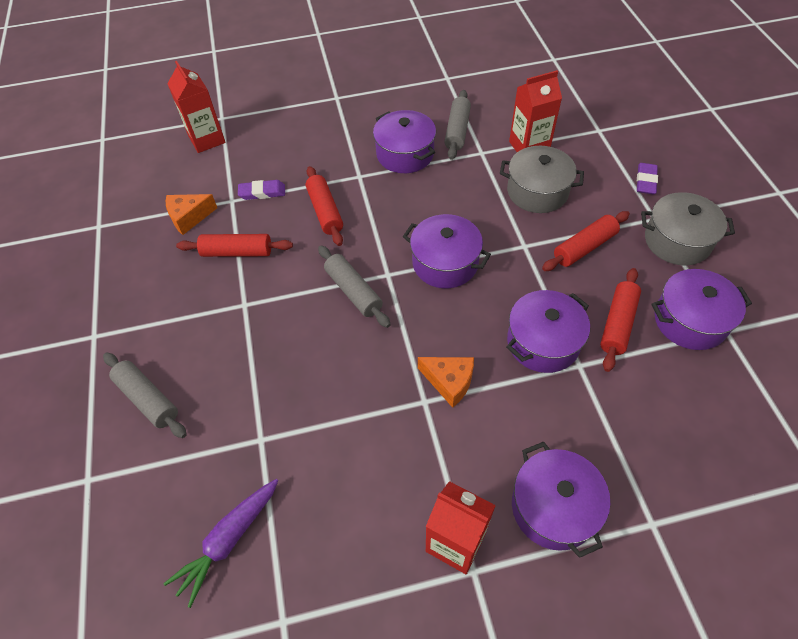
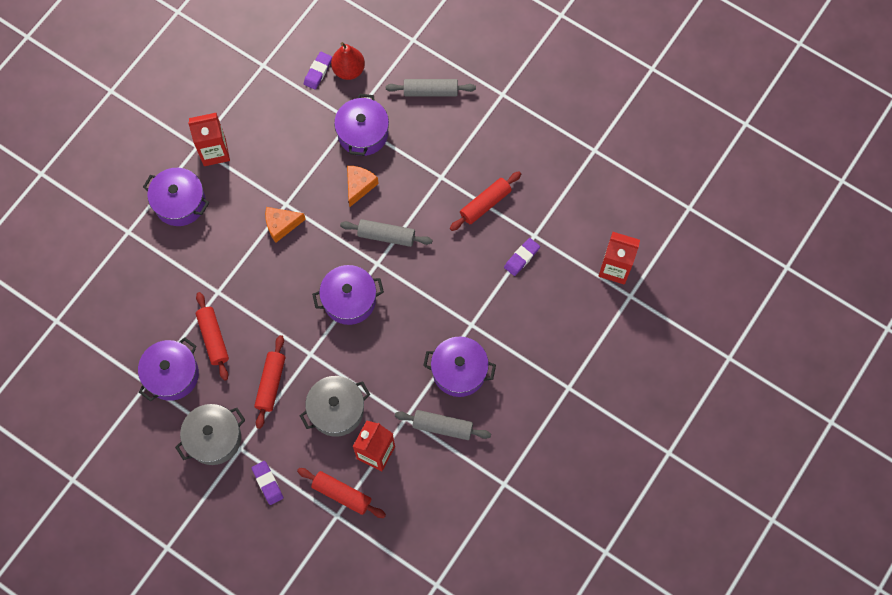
camera: 135 degrees right, 15 degrees up
(189, 217) = (545, 201): orange cheese -> orange cheese (359, 186)
(194, 507) = (348, 70): none -> red pear
(229, 540) = (318, 72): purple carrot -> purple eraser
(325, 211) = (463, 277): red rolling pin -> red rolling pin (341, 494)
(457, 131) = (442, 427): grey rolling pin -> grey rolling pin turned 45 degrees counterclockwise
(543, 342) = (248, 291): purple pot -> purple pot (363, 133)

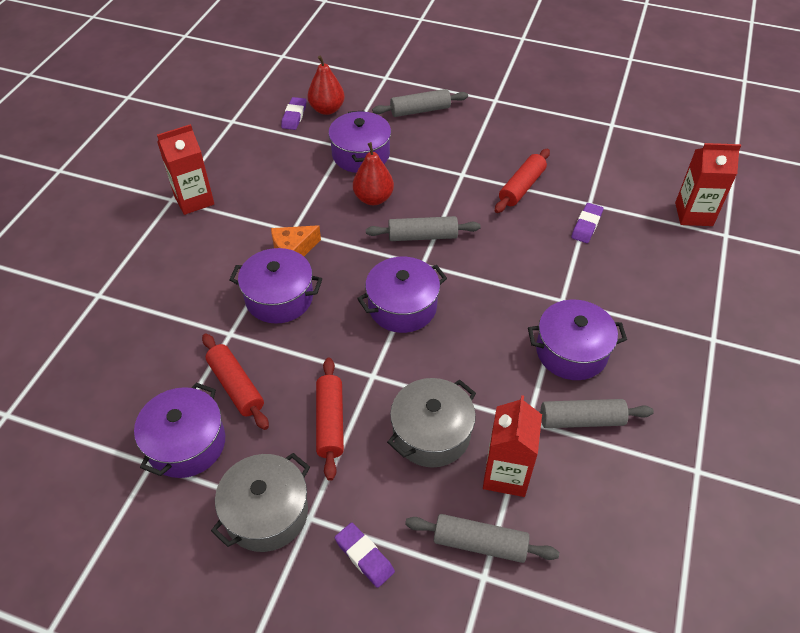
camera: 15 degrees left, 20 degrees down
(180, 203) = (161, 254): purple pot -> purple pot (279, 298)
(341, 494) = (480, 543): red rolling pin -> grey rolling pin
(359, 186) = (373, 198): orange cheese -> red pear

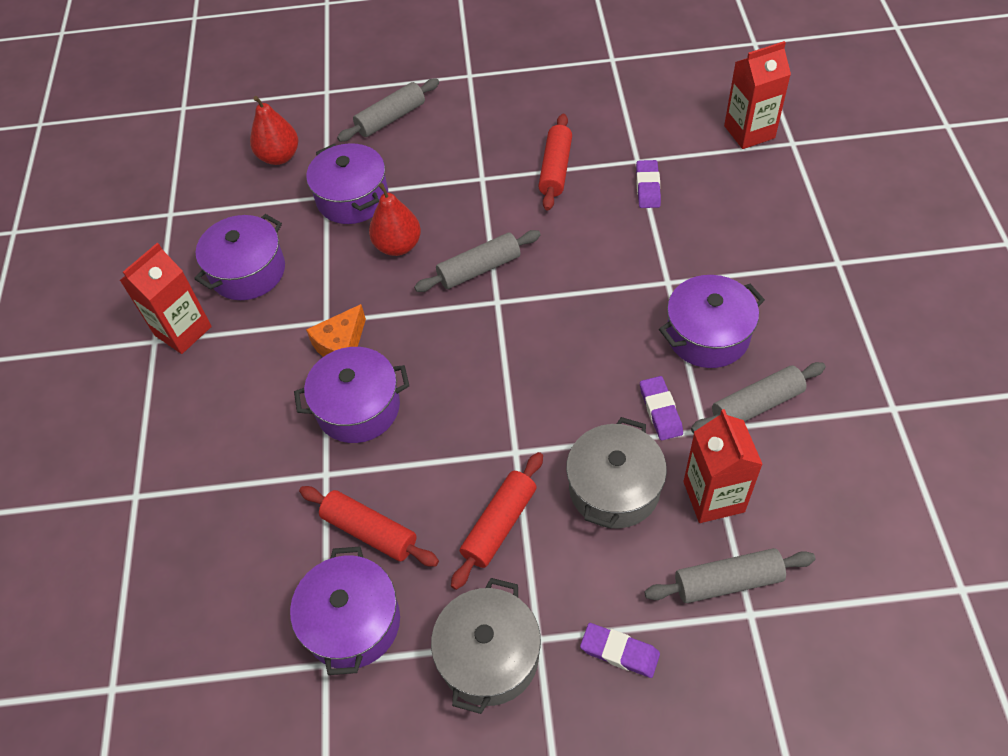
camera: 20 degrees left, 5 degrees up
(294, 116) = (244, 179): purple eraser -> purple eraser (660, 410)
(330, 422) = (499, 524): red rolling pin -> red rolling pin turned 60 degrees clockwise
(402, 306) = (503, 360): purple pot -> purple pot (248, 271)

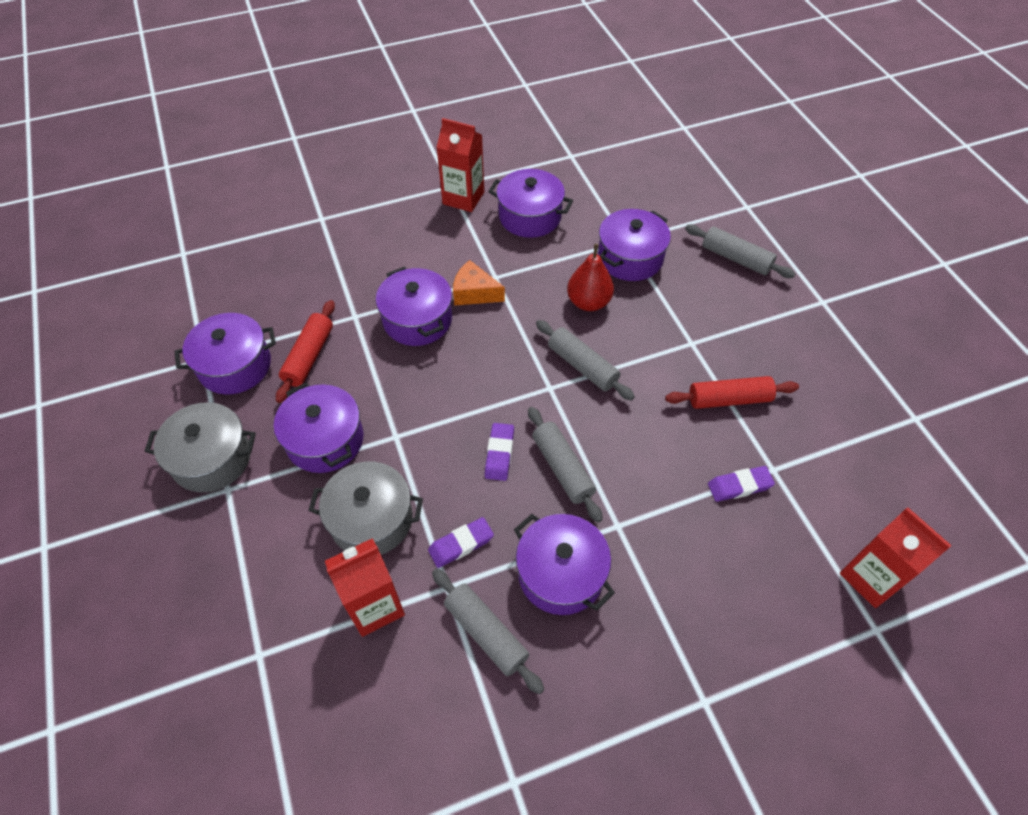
camera: 70 degrees right, 0 degrees up
(279, 157) = (656, 199): red pear -> none
(499, 524) = (325, 440): red rolling pin -> purple pot
(619, 652) = (218, 551): purple eraser -> purple eraser (499, 454)
(727, 582) = (289, 630): grey rolling pin -> grey rolling pin (562, 468)

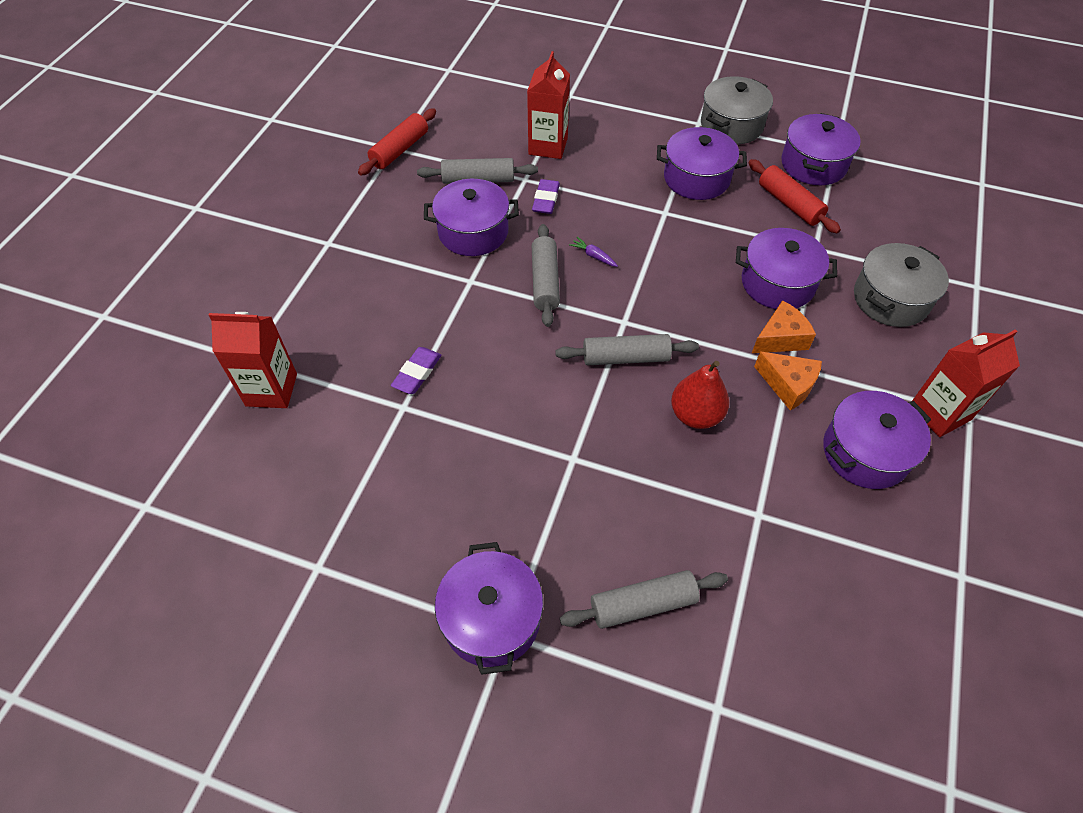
camera: 130 degrees right, 0 degrees up
(371, 519) = (608, 171): grey pot -> grey pot (890, 299)
(499, 454) = (593, 256): purple eraser -> purple carrot
(513, 270) = (788, 385): none -> orange cheese
(562, 468) = (545, 281): grey rolling pin -> grey rolling pin turned 75 degrees clockwise
(630, 258) = (728, 497): purple pot -> purple pot (491, 618)
(729, 399) = (490, 434): red rolling pin -> red rolling pin (400, 150)

